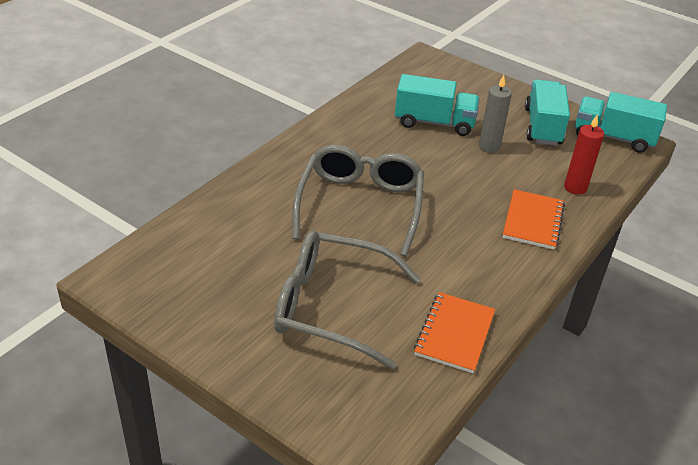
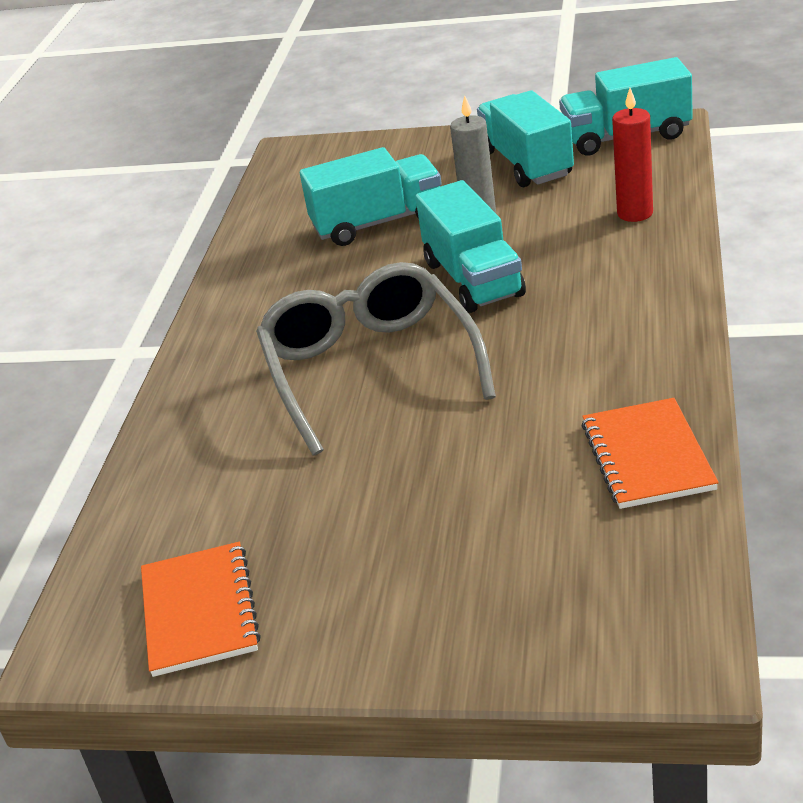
camera: 20 degrees left, 5 degrees down
(330, 306) = (446, 512): grey glasses -> none
(455, 181) = (473, 279): none -> turquoise truck
(532, 221) = (619, 276): orange notebook -> orange notebook (199, 611)

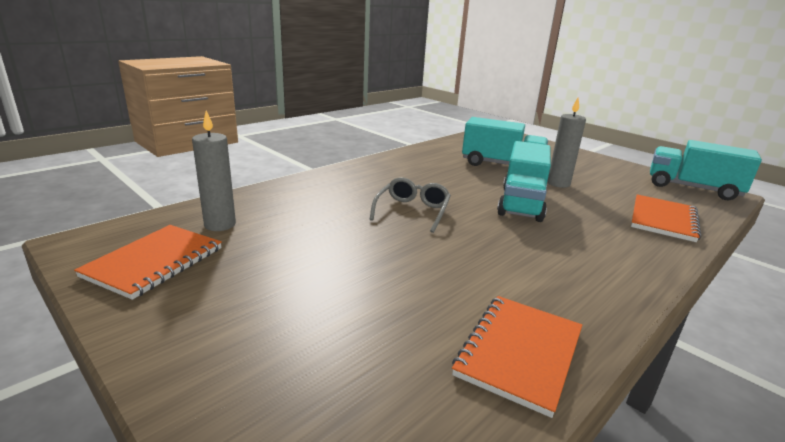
camera: 30 degrees right, 10 degrees down
(183, 529) = (220, 225): none -> grey candle
(369, 367) = (412, 211): grey glasses -> grey glasses, size x0.51
(526, 164) = (613, 176): turquoise truck -> none
(635, 213) = (663, 219): red candle -> orange notebook

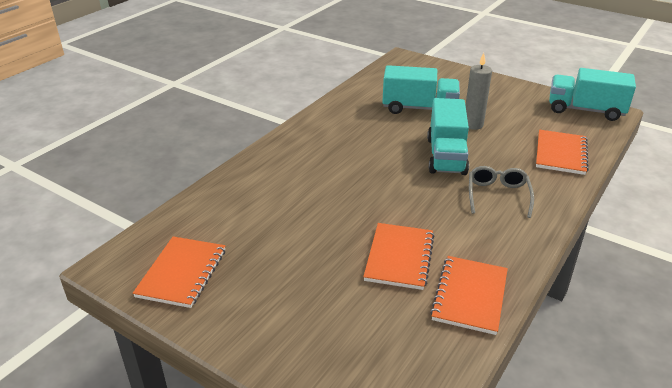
camera: 10 degrees left, 10 degrees up
(220, 225) = (208, 226): grey candle -> none
(412, 211) = (359, 181): grey glasses -> grey glasses (497, 195)
(432, 289) = (399, 257): none -> orange notebook

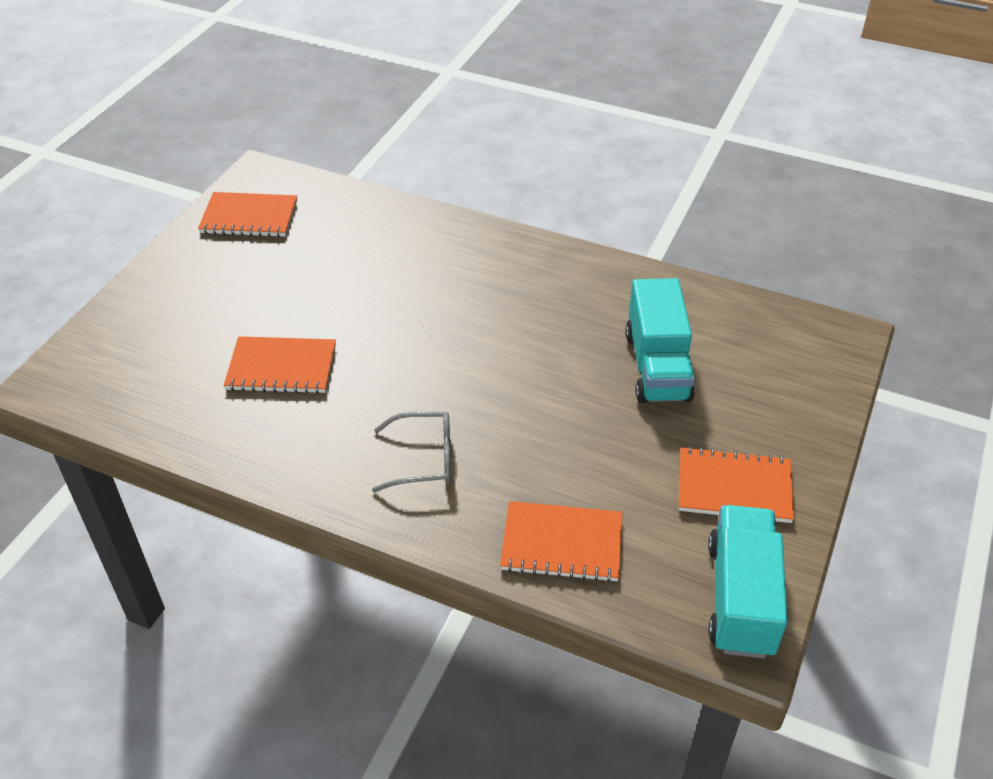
camera: 80 degrees right, 10 degrees up
(446, 156) = (518, 402): turquoise truck -> none
(470, 296) = (217, 430): orange notebook -> orange notebook (734, 488)
(473, 125) = (625, 432): grey candle -> none

